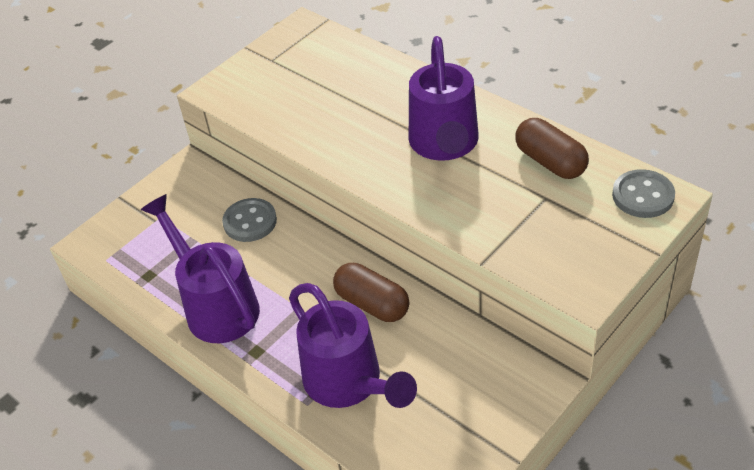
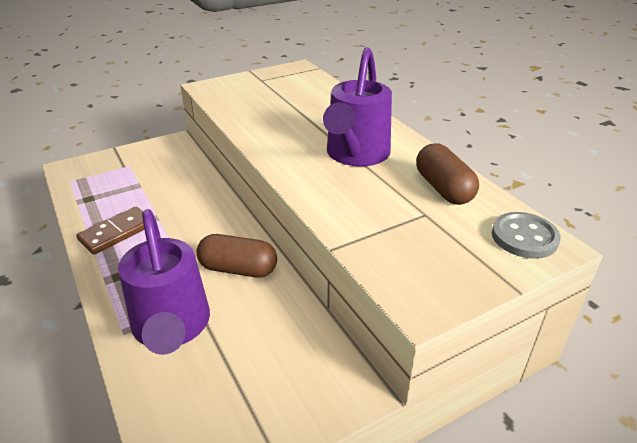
camera: 15 degrees right, 10 degrees down
(216, 305) = (117, 233): purple watering can -> brown domino
(250, 222) = (188, 185): grey button -> none
(372, 304) = (238, 269): brown capsule -> brown capsule turned 45 degrees counterclockwise

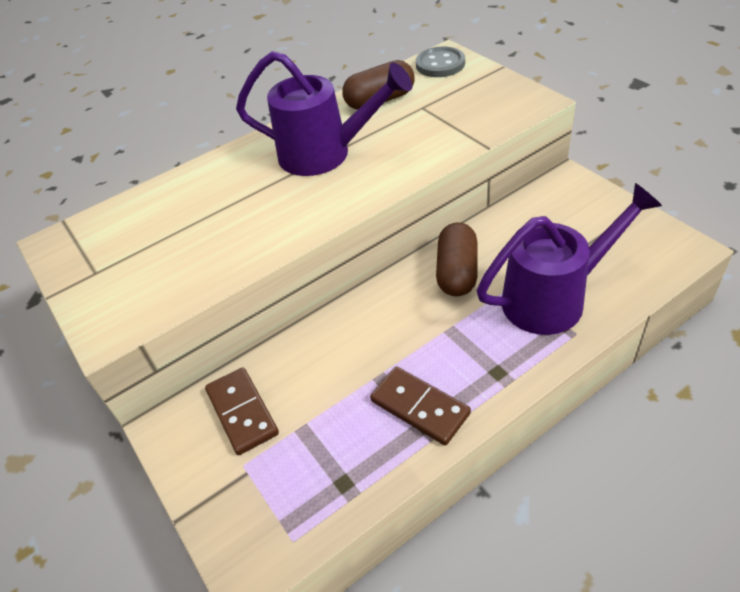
camera: 90 degrees left, 10 degrees up
(166, 164) = (242, 412): none -> brown domino

